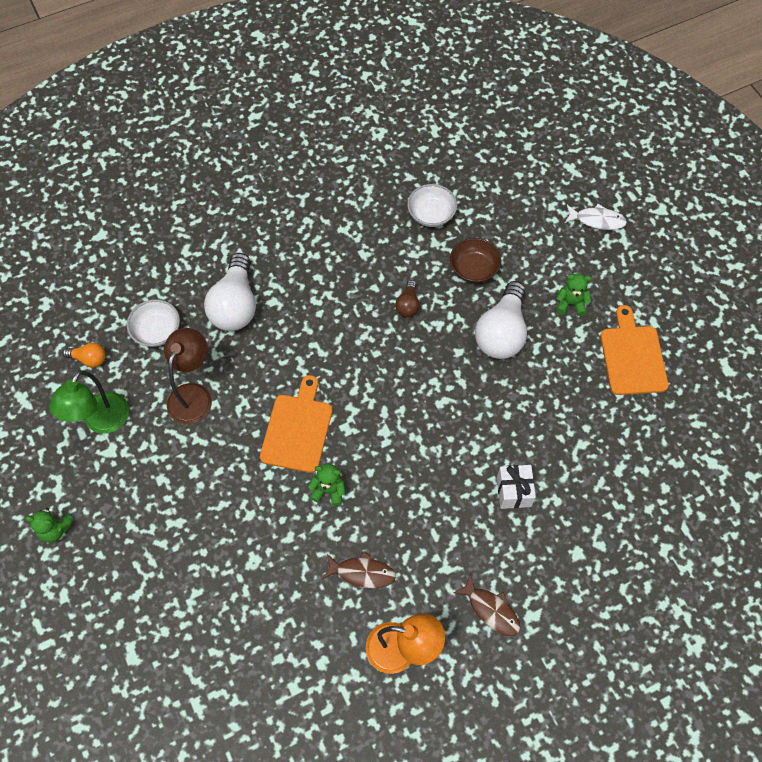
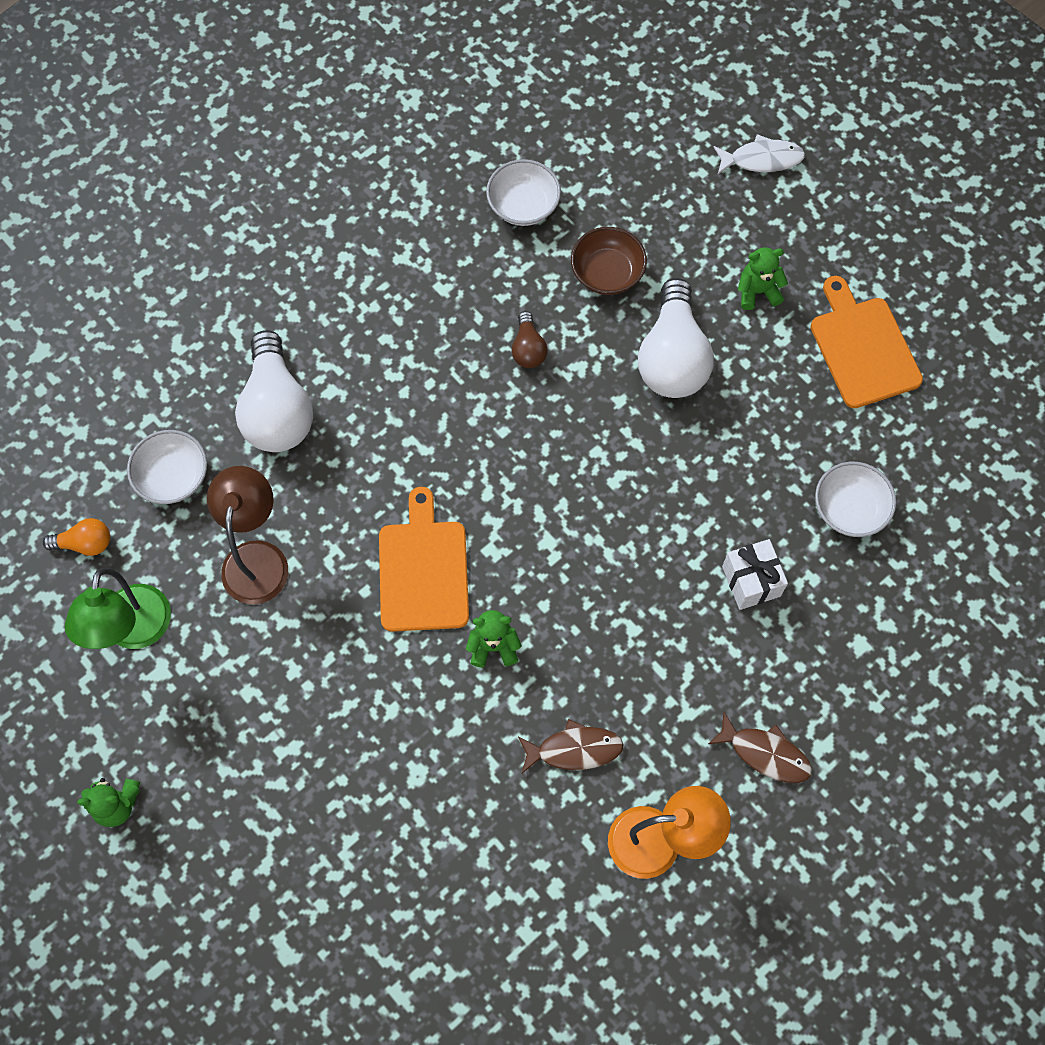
camera: 15 degrees left, 5 degrees up
(594, 460) = (849, 508): none -> white bowl

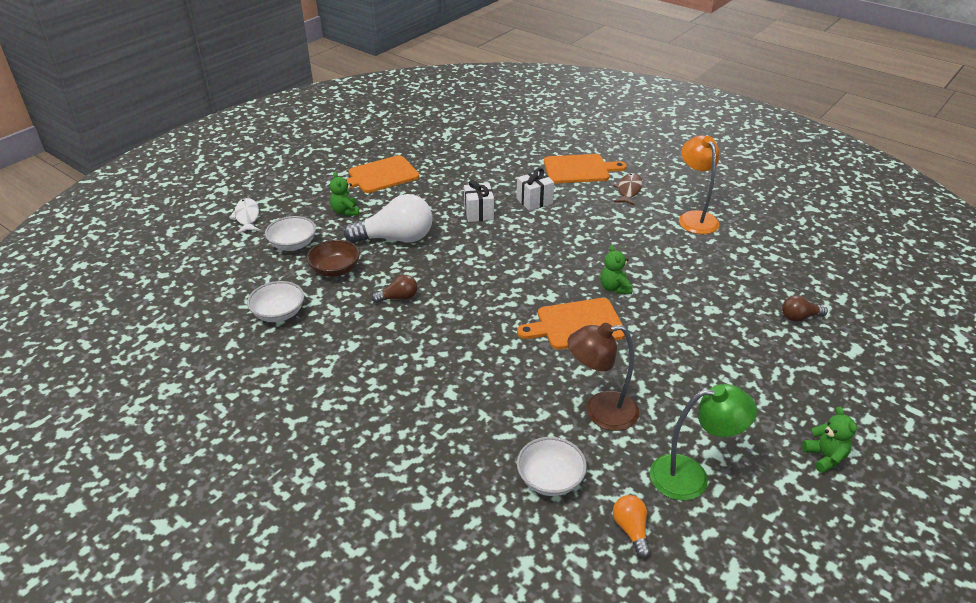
camera: 100 degrees left, 30 degrees down
(277, 410) = (473, 422): white light bulb -> none
(371, 901) = (799, 317): none -> brown light bulb
(574, 749) = (661, 250): brown fish -> none
(726, 486) = (478, 213): none -> white gift
(849, 508) = (481, 174): white bowl -> white bowl (293, 245)
(849, 684) = (579, 169): none -> orange cutting board

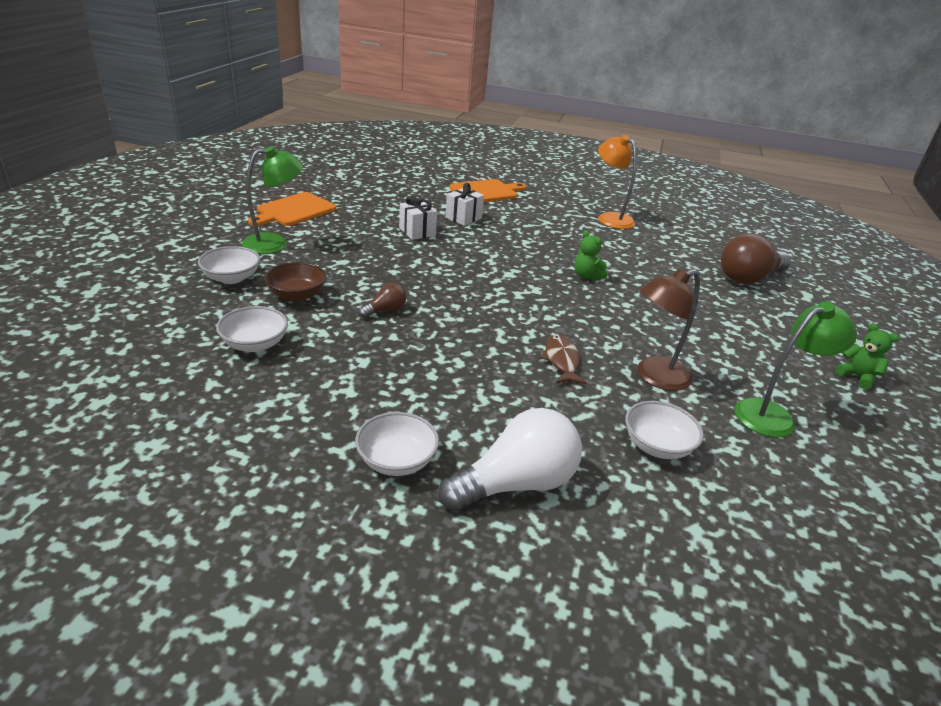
camera: 25 degrees left, 5 degrees down
(247, 217) = (158, 258): white fish -> none
(327, 440) = (397, 460): none -> white bowl
(345, 211) = (275, 243): green teddy bear -> green lamp
(396, 238) = (347, 260): white light bulb -> white light bulb (516, 484)
(576, 325) = (576, 309): orange cutting board -> none
(628, 190) = (540, 203): brown fish -> brown fish (561, 360)
(631, 530) = (764, 473): orange light bulb -> none
(799, 317) = (748, 278): brown light bulb -> brown light bulb, size x2.08

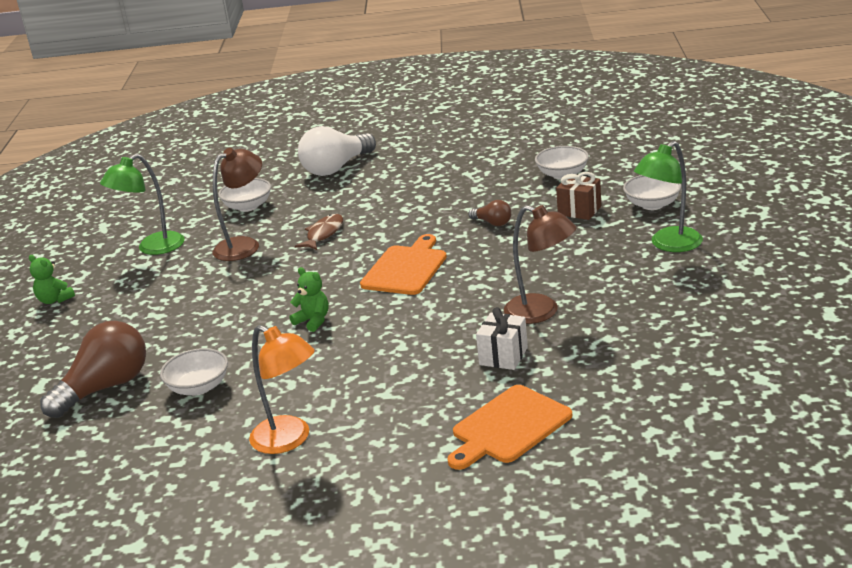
camera: 170 degrees right, 5 degrees down
(294, 210) = (715, 289): orange cutting board -> orange cutting board (406, 268)
(297, 295) = (579, 210): brown bowl -> brown gift
(385, 311) = (493, 223): brown light bulb -> brown light bulb turned 90 degrees counterclockwise
(397, 460) = (410, 157): white bowl -> white bowl (198, 387)
(417, 232) = (541, 312): white gift -> brown lamp
(561, 360) = (323, 234): brown fish -> brown fish turned 135 degrees counterclockwise

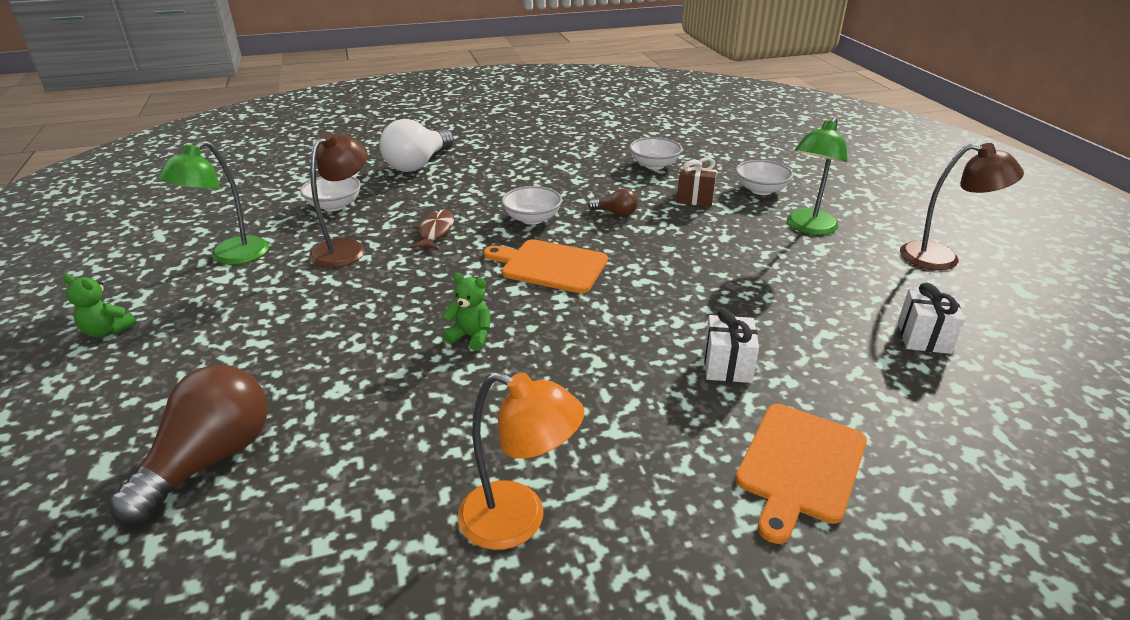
camera: 20 degrees left, 5 degrees up
(198, 387) = (352, 446): white bowl -> white bowl (532, 218)
(406, 268) = (550, 266): orange cutting board -> orange cutting board turned 75 degrees counterclockwise
(541, 312) = (733, 308): brown lamp -> brown lamp (942, 258)
(692, 347) = (923, 337): none -> white gift

